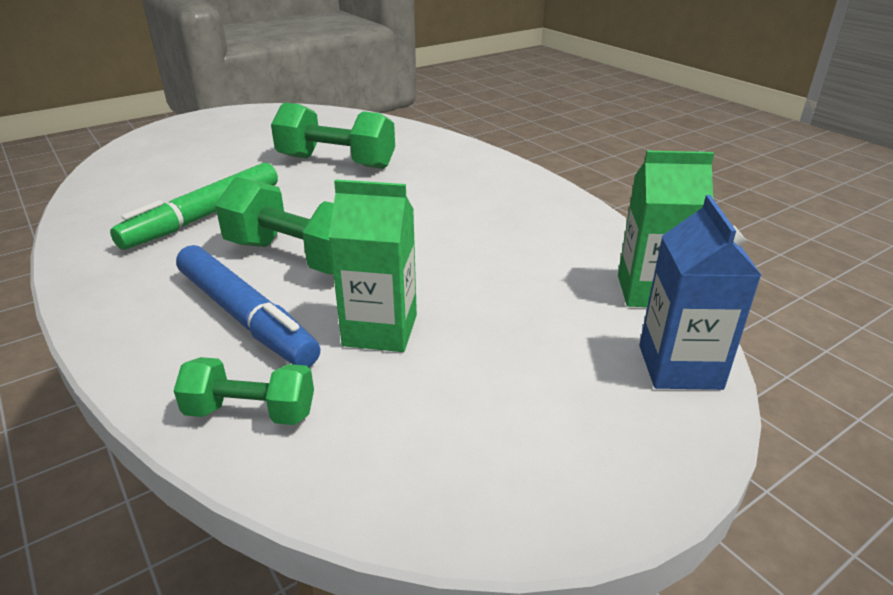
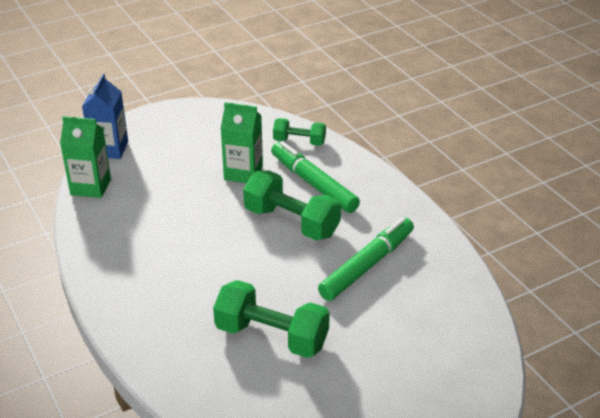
camera: 175 degrees left, 5 degrees up
(245, 317) = (313, 184): blue marker -> green marker

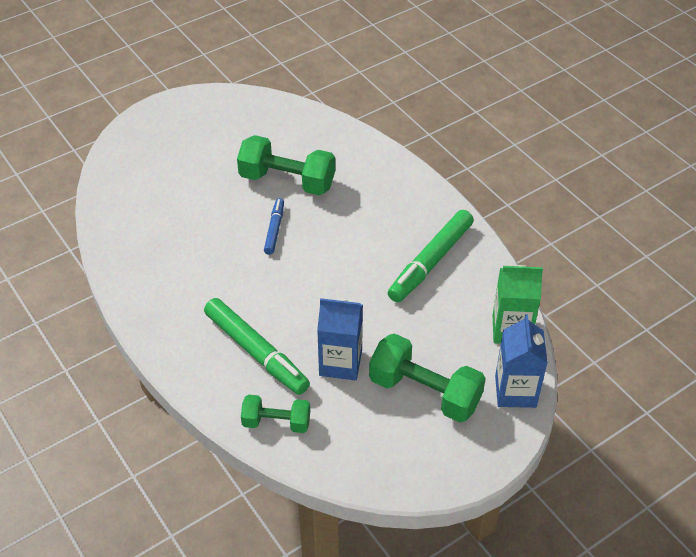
camera: 175 degrees right, 10 degrees up
(243, 173) = (340, 363): green carton -> blue carton
(290, 282) = (274, 230): none -> blue marker
(291, 222) = (278, 296): green dumbbell -> green dumbbell (425, 392)
(367, 265) = (201, 252): green marker -> green marker (430, 262)

